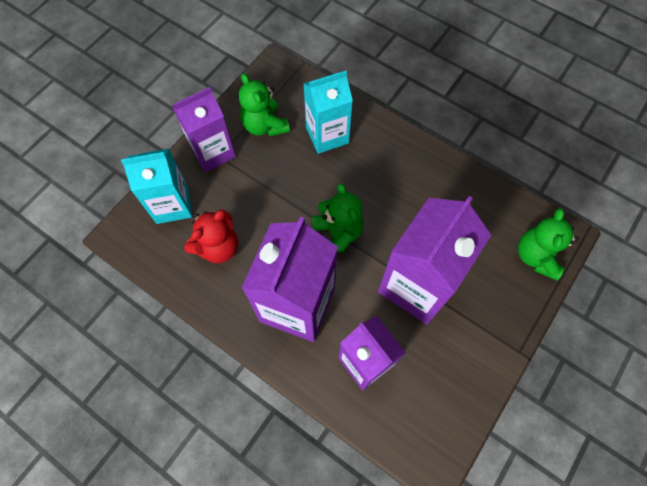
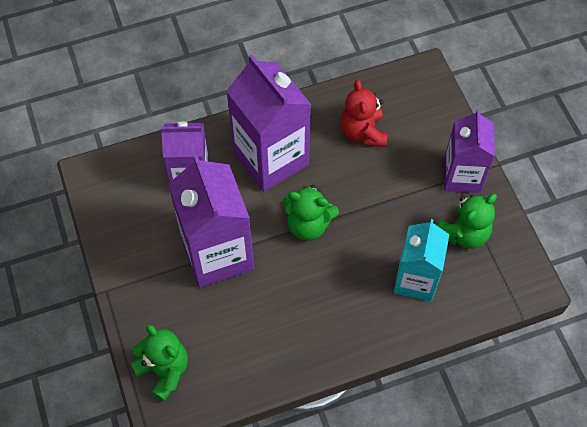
camera: 125 degrees right, 5 degrees down
(172, 205) = (427, 120): turquoise carton -> none
(265, 125) = (463, 233): green teddy bear -> green teddy bear turned 135 degrees clockwise

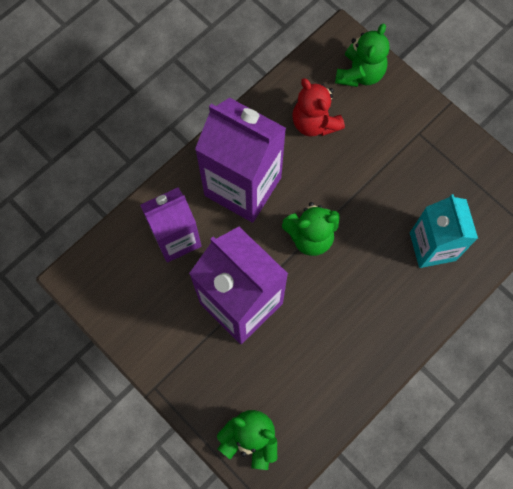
camera: 25 degrees left, 10 degrees up
(462, 176) = (424, 127): purple carton -> none
(463, 233) = (452, 183): green teddy bear -> green teddy bear (360, 74)

